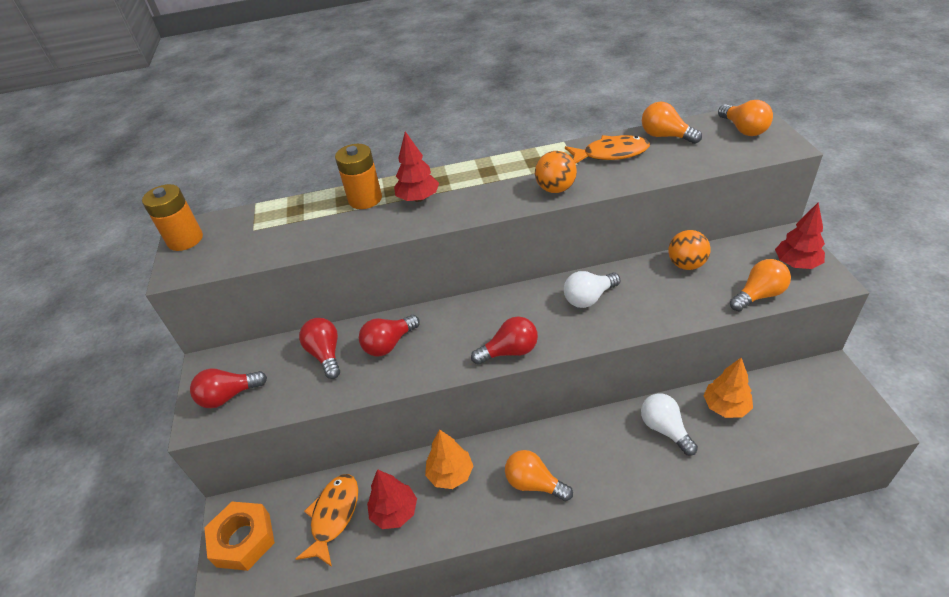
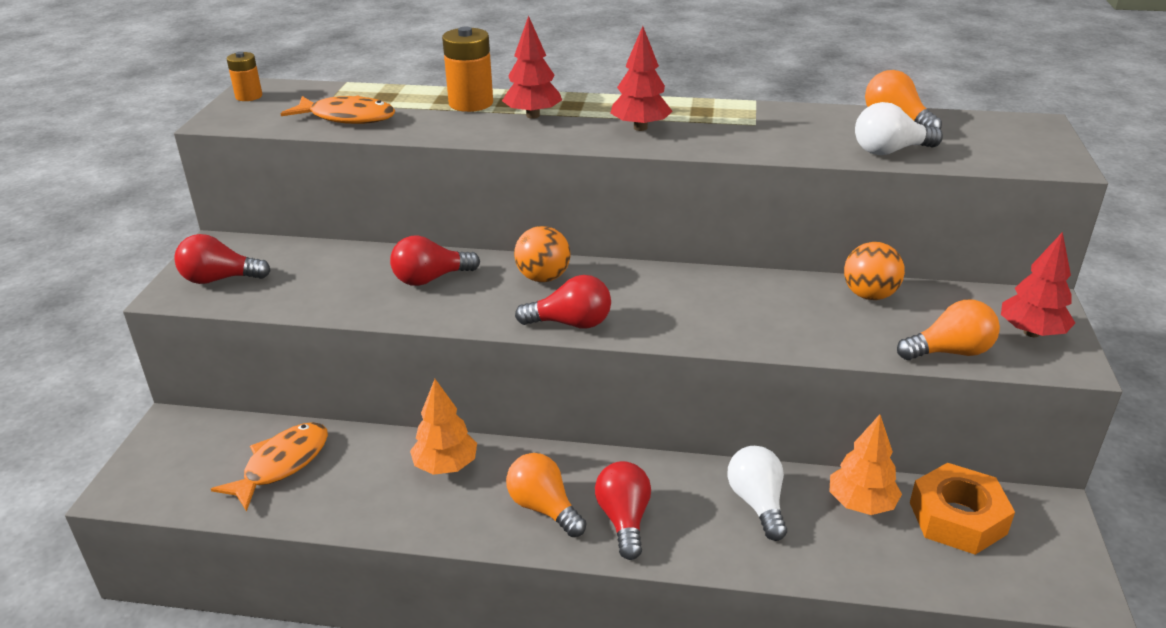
camera: 15 degrees right, 10 degrees down
(185, 240) = (249, 96): orange battery -> orange battery, size x0.61
(243, 540) = (167, 455): orange nut -> orange nut (957, 518)
(326, 354) = (351, 269): red light bulb -> red light bulb (624, 520)
(394, 512) = (354, 483): red tree -> red tree (640, 128)
(555, 189) = (707, 141): orange ball -> orange ball (543, 277)
(589, 298) = (711, 297): white light bulb -> white light bulb (890, 151)
(611, 154) = (807, 123): orange fish -> orange fish (347, 117)
(743, 129) = (1011, 136): orange light bulb -> none

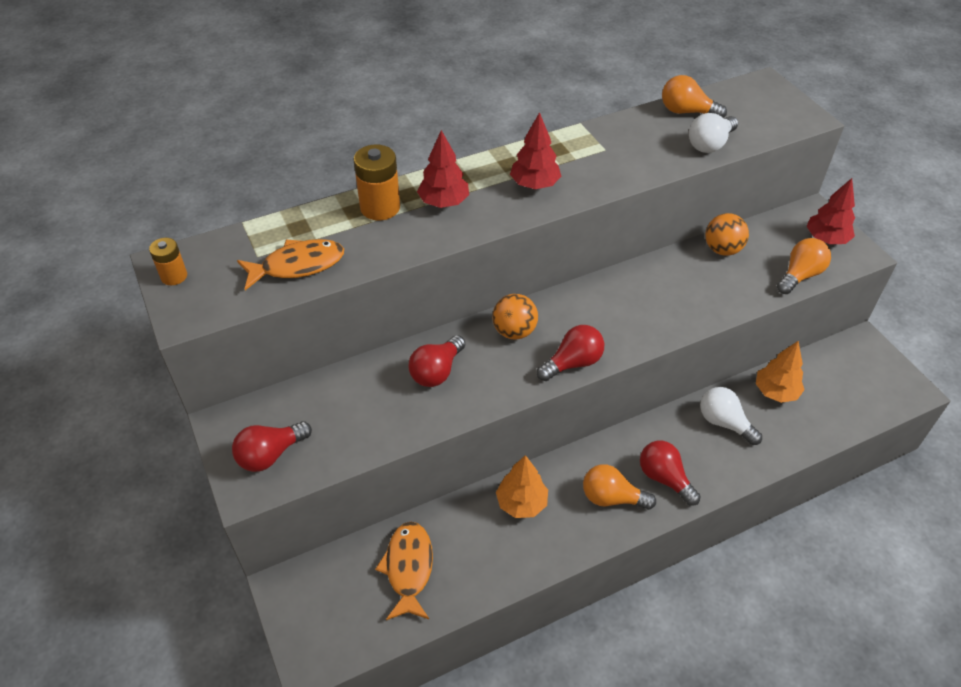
camera: 35 degrees left, 15 degrees up
(957, 518) = (827, 374): orange nut -> none

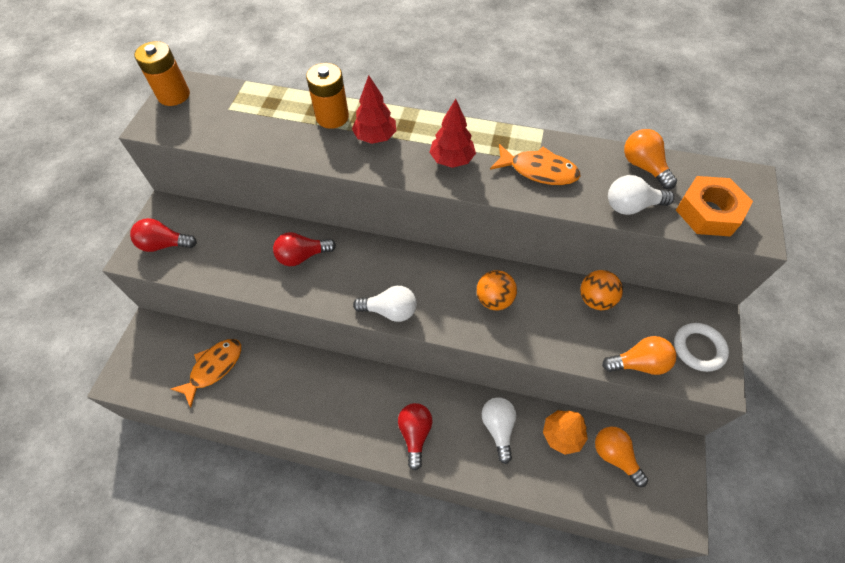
camera: 40 degrees right, 10 degrees up
(174, 276) = (174, 95): orange battery -> orange battery, size x1.65
(297, 265) = (242, 129): orange fish -> orange fish (538, 170)
(514, 331) = (377, 261): orange ball -> orange ball (494, 299)
(521, 503) = (312, 378): orange tree -> none
(573, 363) = (390, 311): red light bulb -> white light bulb
(611, 498) = (368, 419): orange light bulb -> orange light bulb (614, 456)
(764, 120) = (708, 212): none -> orange nut
(826, 239) = (698, 348): red tree -> white ring

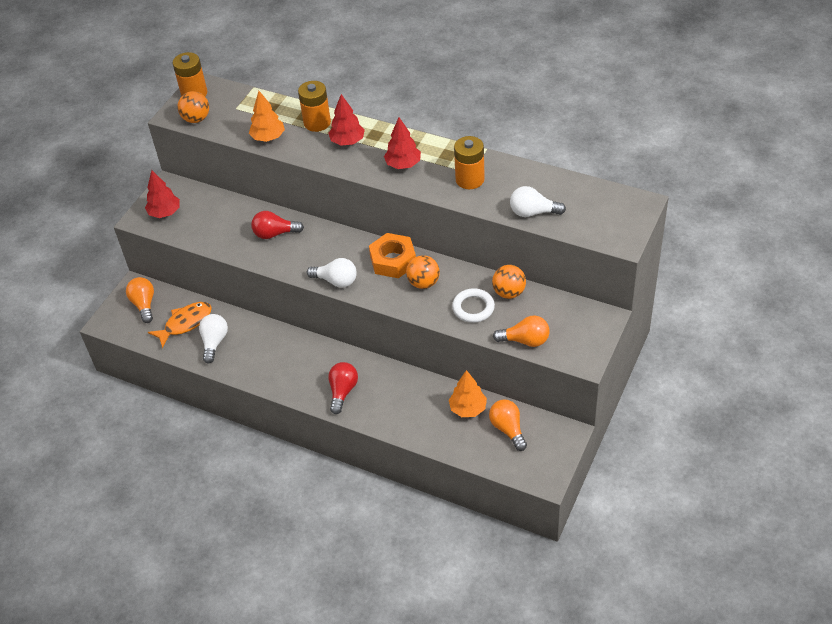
camera: 15 degrees right, 10 degrees down
(164, 244) = (165, 213): red light bulb -> red tree
(181, 127) = (196, 119): none -> orange ball
(276, 142) = (268, 137): none -> orange tree
(498, 428) = (414, 396): white light bulb -> white light bulb (214, 342)
(538, 170) = (470, 179): orange fish -> orange battery
(643, 166) = (557, 185): orange light bulb -> orange light bulb (144, 304)
(698, 348) = (580, 337): white ring -> white ring (473, 308)
(708, 212) = (592, 223): orange nut -> orange nut (393, 260)

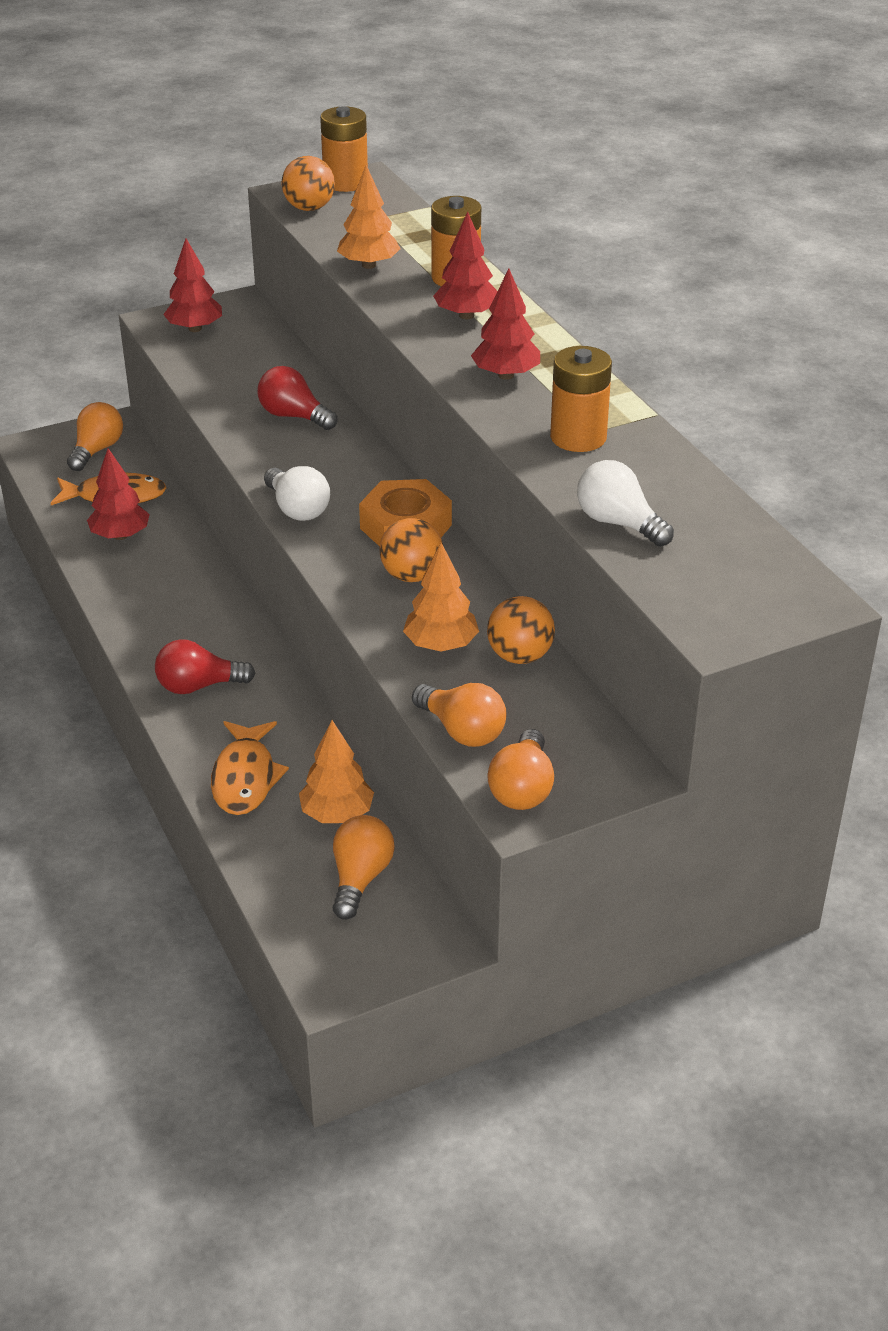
camera: 35 degrees right, 10 degrees down
(214, 342) = (120, 536): white light bulb -> red tree
(342, 391) = (198, 686): red light bulb -> red light bulb turned 150 degrees counterclockwise
(413, 419) = (245, 778): none -> orange fish
(473, 308) = (441, 645): white ring -> orange tree
(575, 350) = (522, 789): none -> orange light bulb

